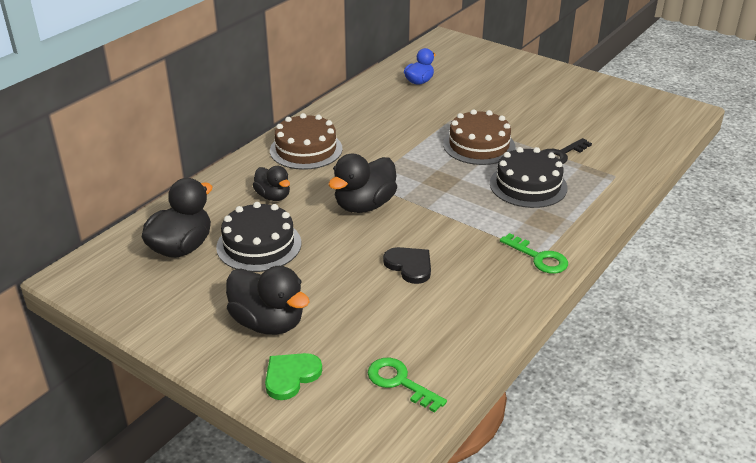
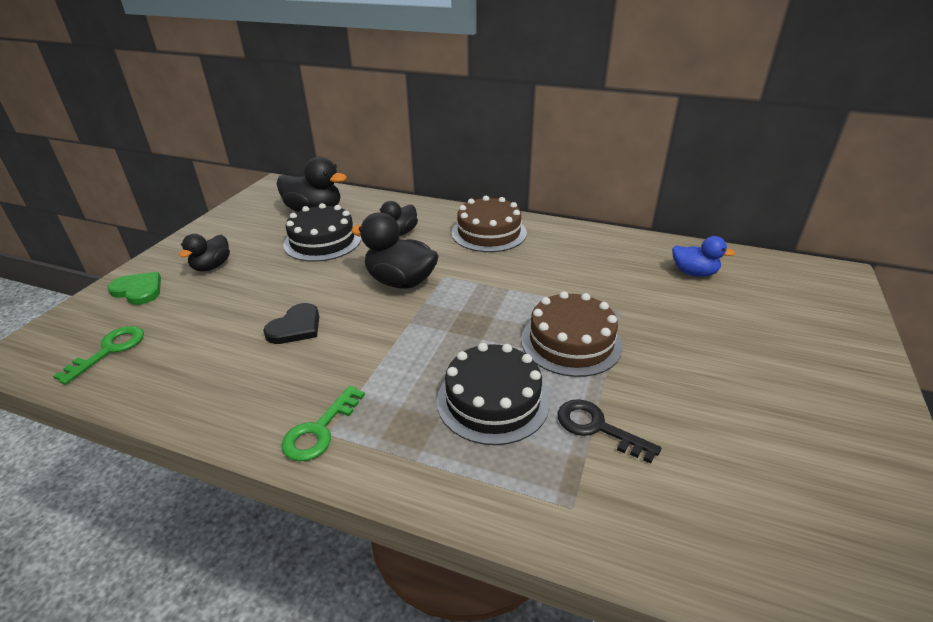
camera: 75 degrees right, 0 degrees up
(268, 323) = (212, 266): black duck -> black duck, size x0.61

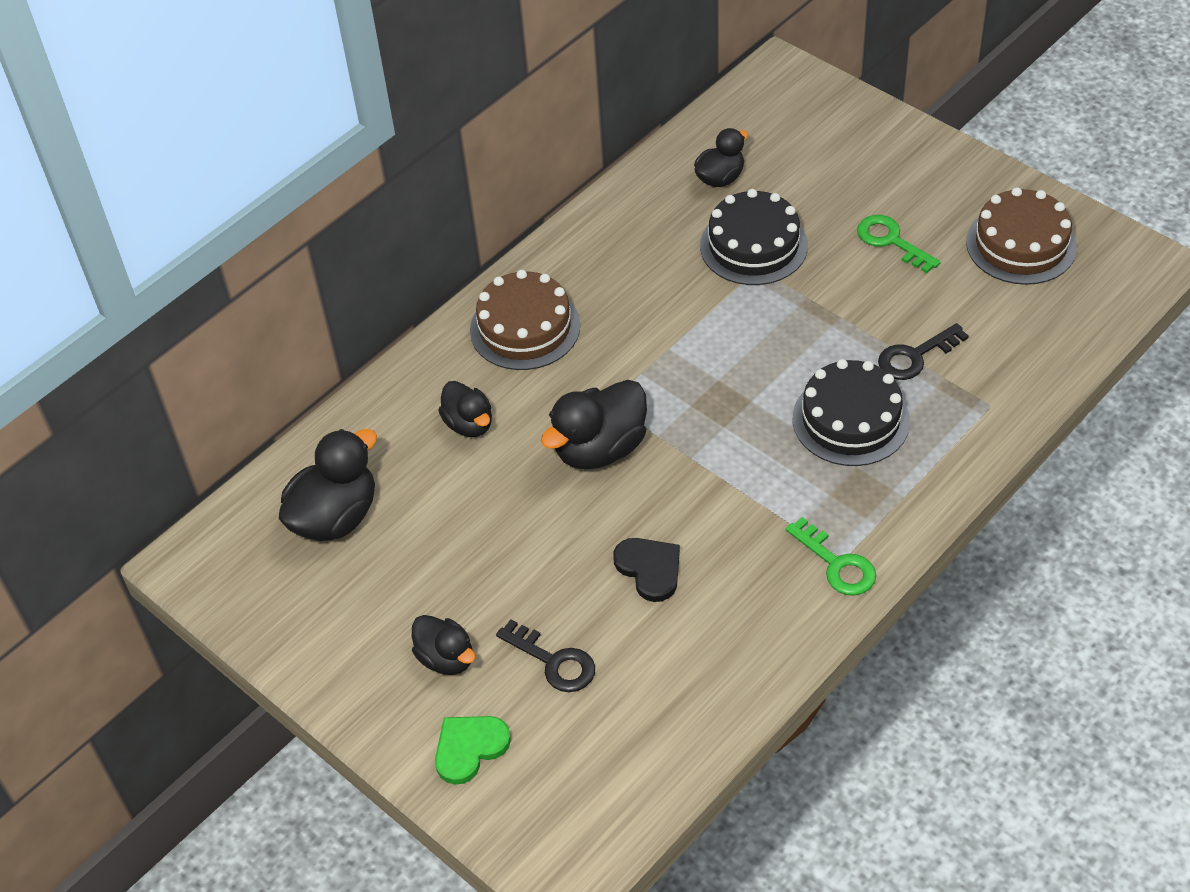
camera: 65 degrees left, 15 degrees up
(109, 350) = (609, 767): green key -> green key (891, 241)
(208, 305) = (553, 661): none -> black key
(322, 241) = (442, 518): black cake -> black cake (753, 245)
(571, 342) = (791, 330): brown cake -> brown cake (1021, 244)
(694, 273) = (720, 178): blue duck -> black duck

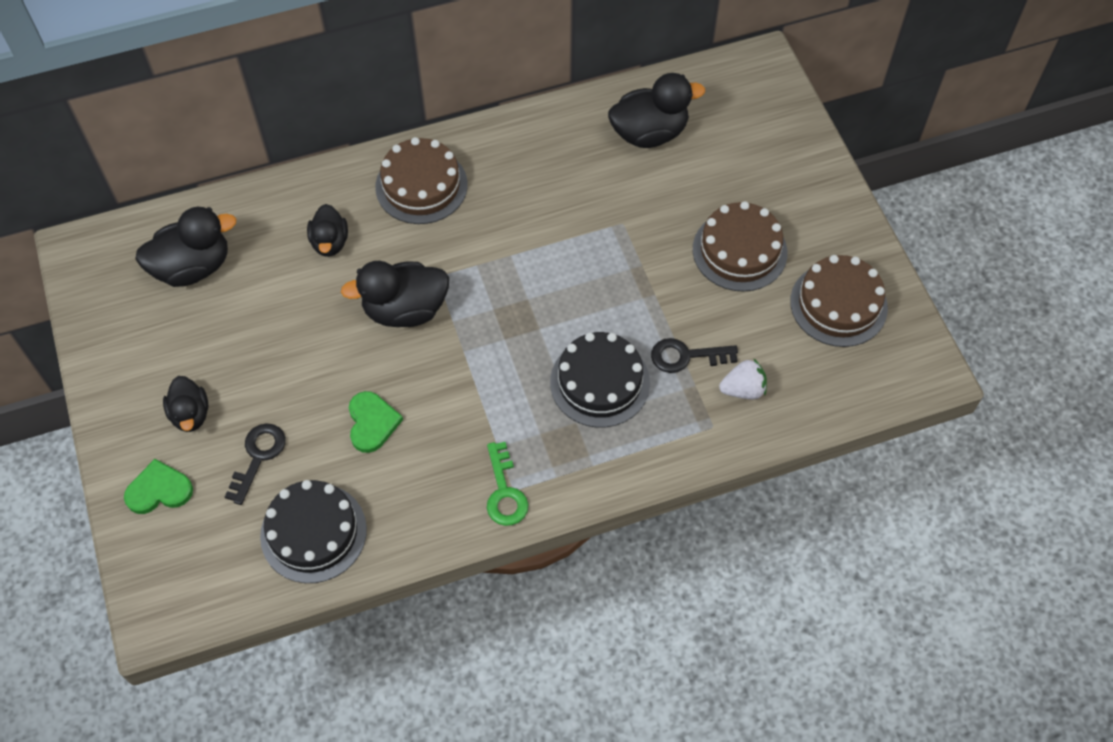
camera: 25 degrees right, 10 degrees up
(553, 661) = (258, 457): black key -> black key turned 135 degrees counterclockwise
(649, 569) = (372, 423): black heart -> green heart
(720, 178) = (649, 133): black duck -> black duck, size x1.63
(753, 245) = (633, 202): black cake -> black cake (313, 532)
(891, 241) = (739, 251): green key -> brown cake
(992, 359) = (743, 389): none -> white strawberry

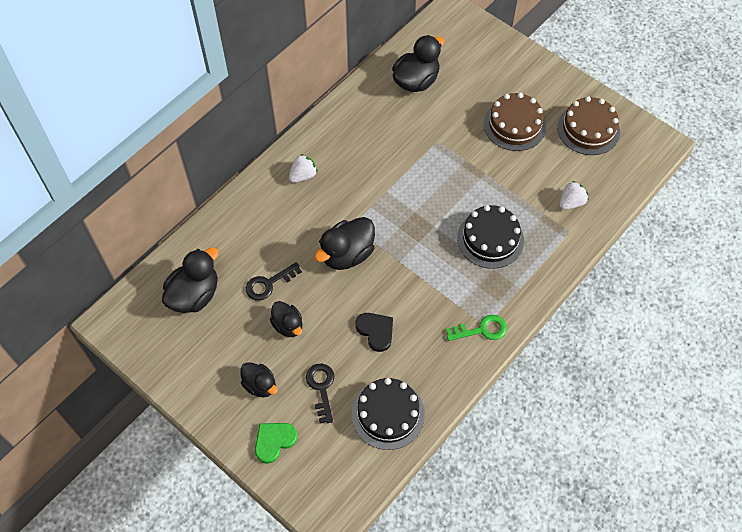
camera: 30 degrees left, 0 degrees up
(330, 242) = (271, 237): black duck -> black duck (288, 325)
(372, 423) = (376, 331): green heart -> black heart
(421, 186) = (303, 175): brown cake -> white strawberry
(504, 492) = (481, 330): green key -> green key turned 60 degrees counterclockwise
(686, 356) = (527, 199): black key -> black key (269, 284)

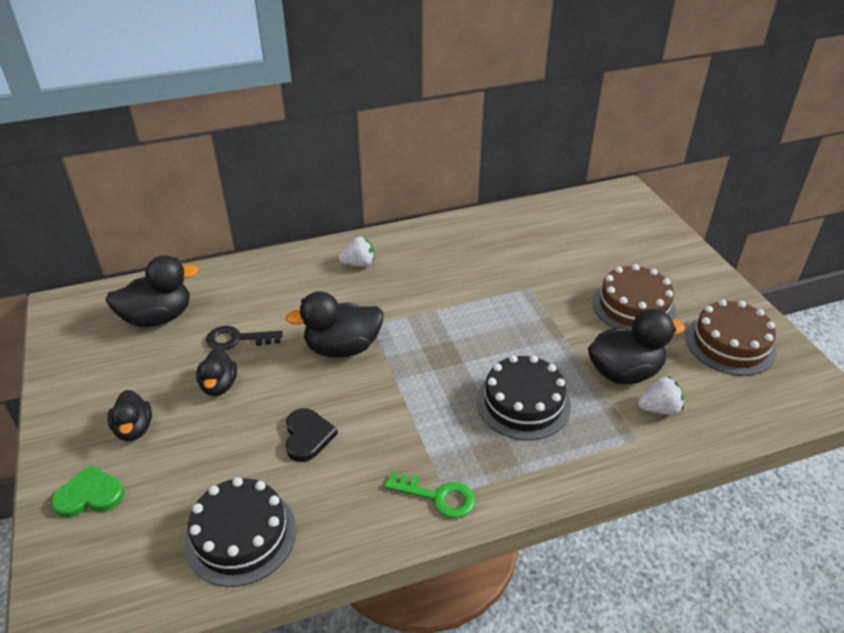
camera: 30 degrees right, 20 degrees down
(321, 388) = (193, 465): black key -> none
(416, 81) = (544, 232): black duck -> black duck (624, 372)

